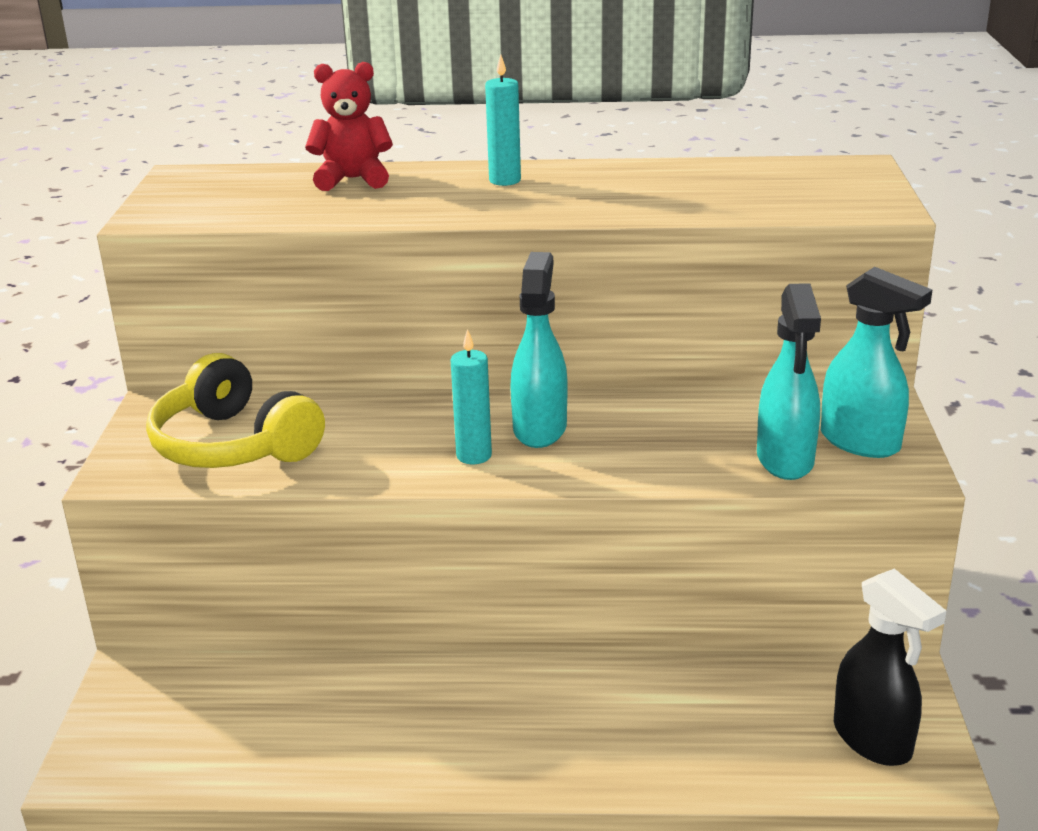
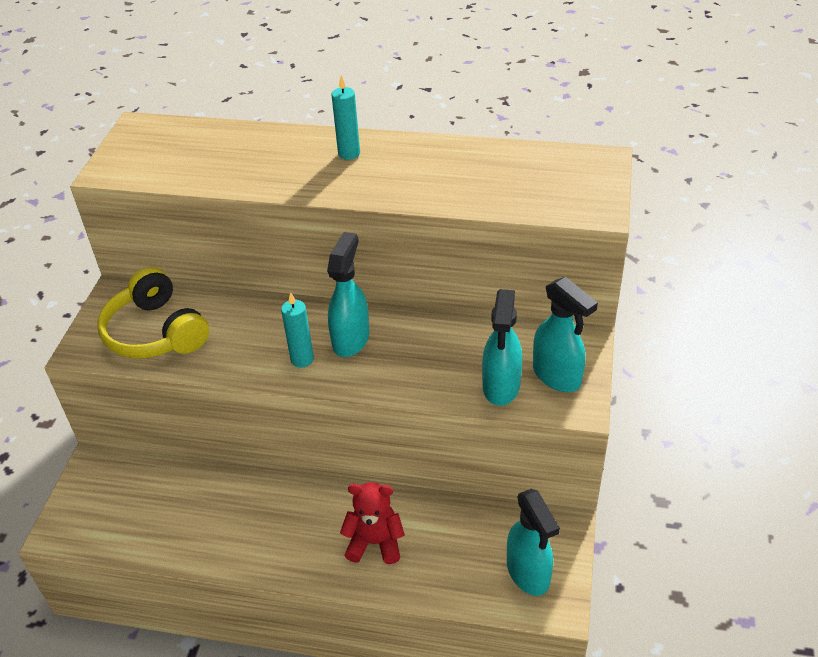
camera: 10 degrees right, 15 degrees up
(353, 179) = (248, 142): red teddy bear -> red teddy bear (375, 542)
(873, 740) = (528, 573): black spray bottle -> turquoise spray bottle

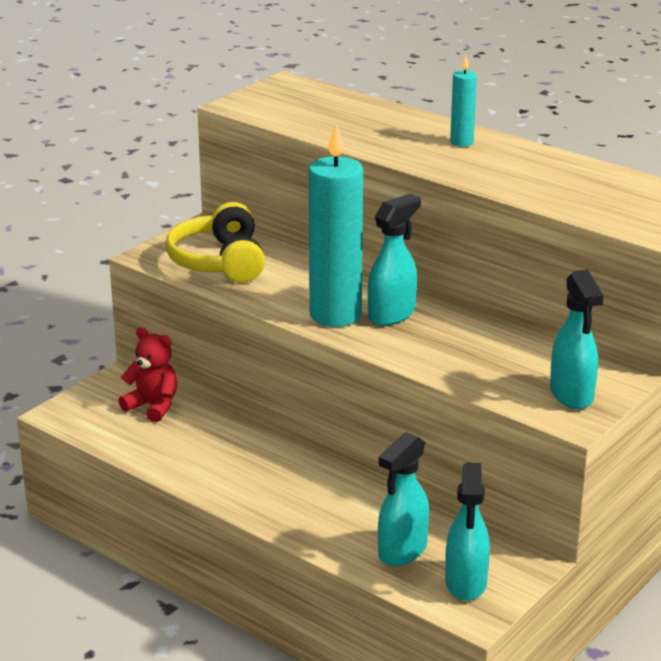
camera: 25 degrees right, 15 degrees down
(302, 359) = (335, 315): turquoise candle -> turquoise candle, size x2.15
(375, 542) = (333, 512): red teddy bear -> red teddy bear (153, 406)
(501, 387) = (508, 386): turquoise spray bottle -> turquoise spray bottle (402, 551)

